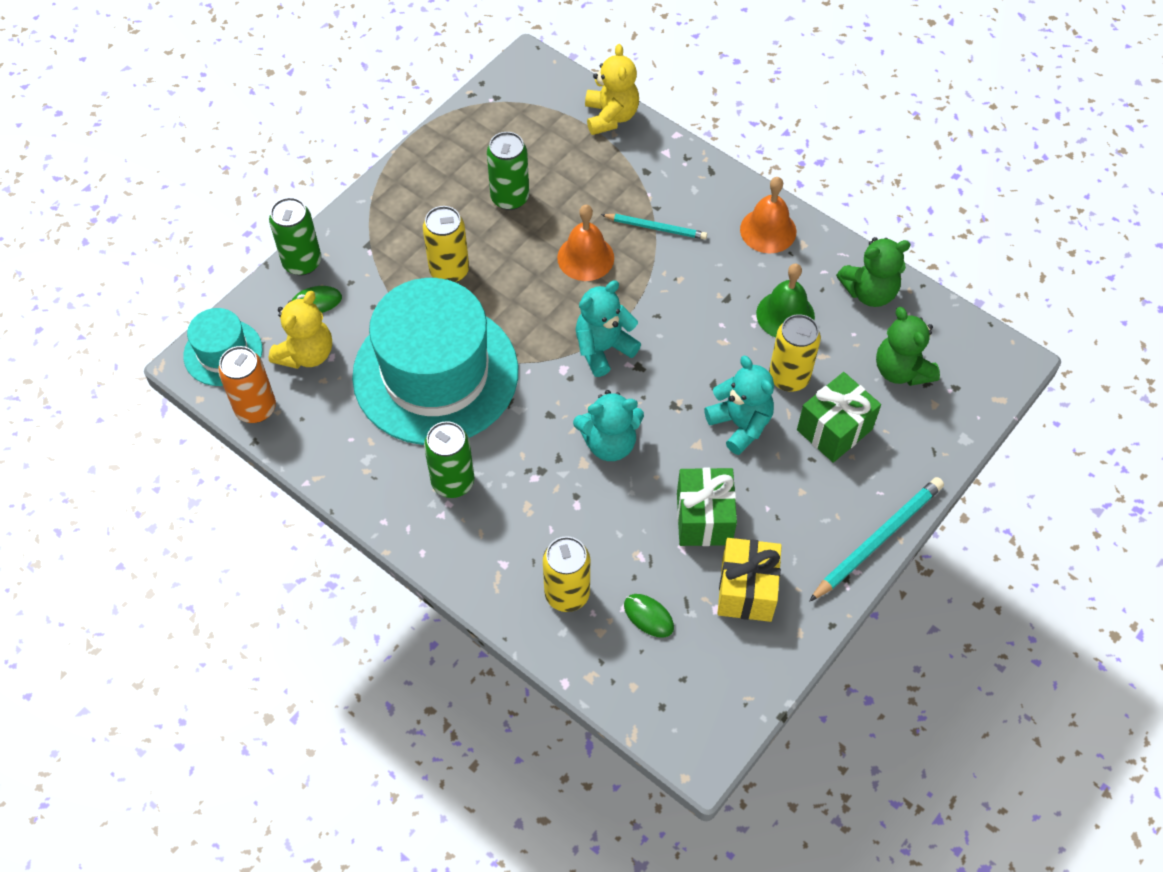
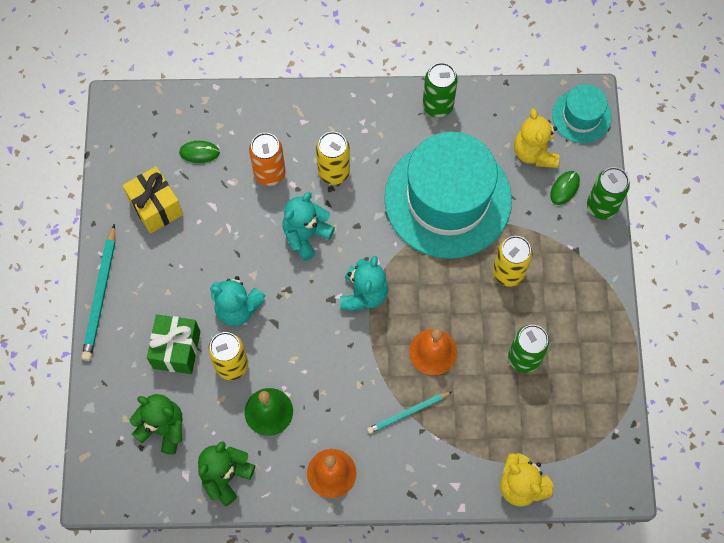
camera: 140 degrees right, 10 degrees up
(255, 408) = (526, 100): orange can -> orange can (269, 173)
(453, 482) = (374, 144): green can -> green can (437, 106)
(567, 594) = (254, 131): yellow can -> yellow can (334, 172)
(704, 518) = (213, 231): green gift -> none

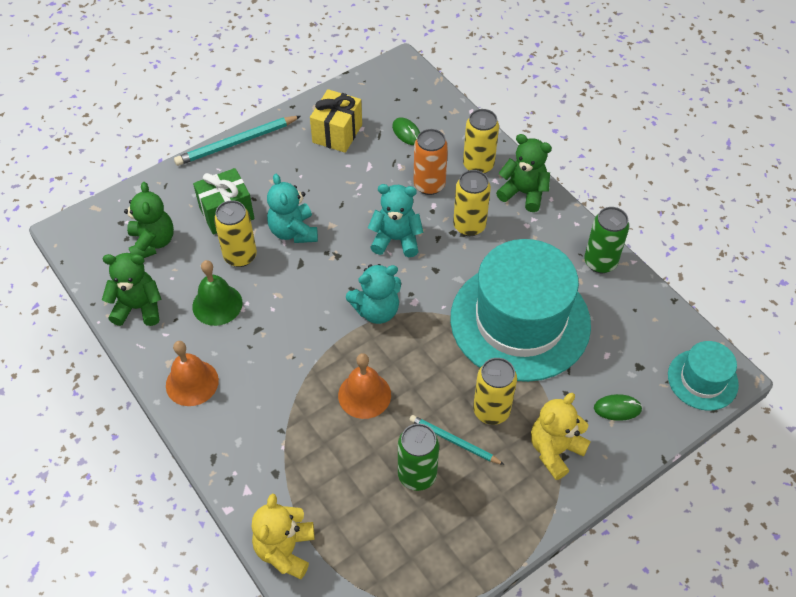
camera: 55 degrees right, 15 degrees down
(278, 122) = (478, 165): none -> yellow can
(332, 110) = (523, 193): none -> green teddy bear
(408, 413) = (290, 409): turquoise pencil -> turquoise pencil (454, 441)
(534, 152) = (628, 362): yellow teddy bear -> yellow teddy bear (555, 450)
(601, 206) = (628, 452): green can -> none

